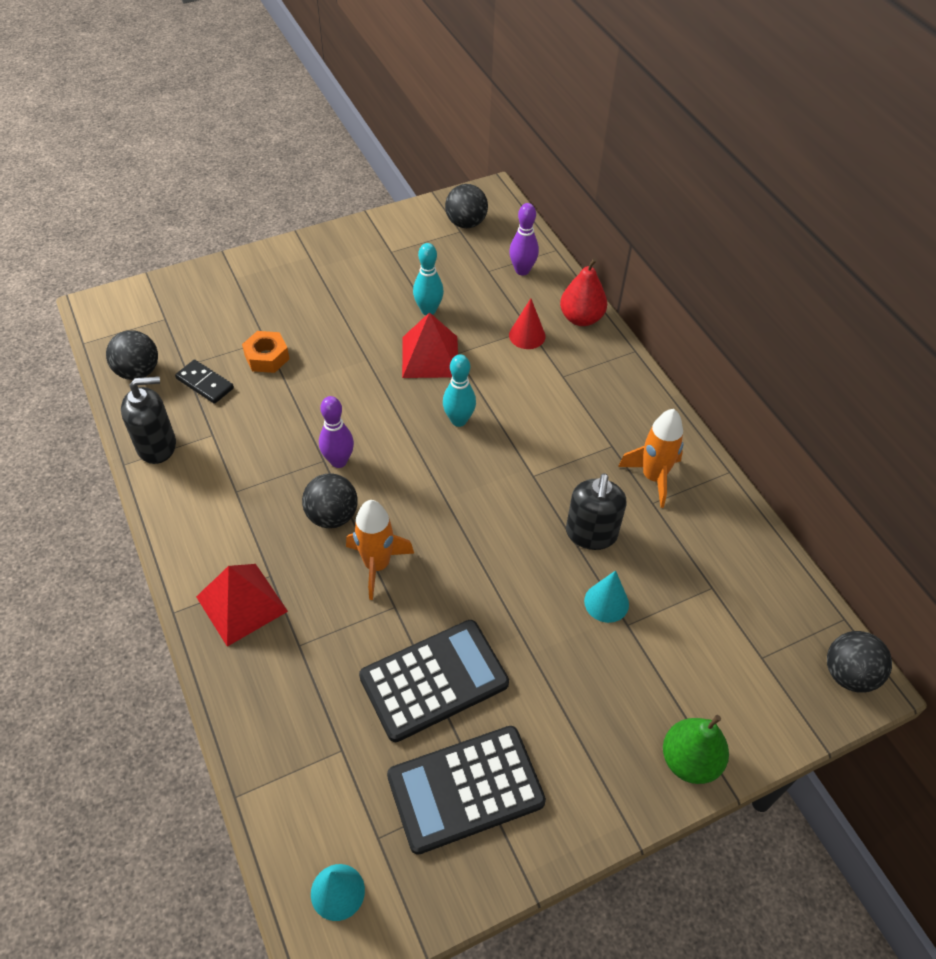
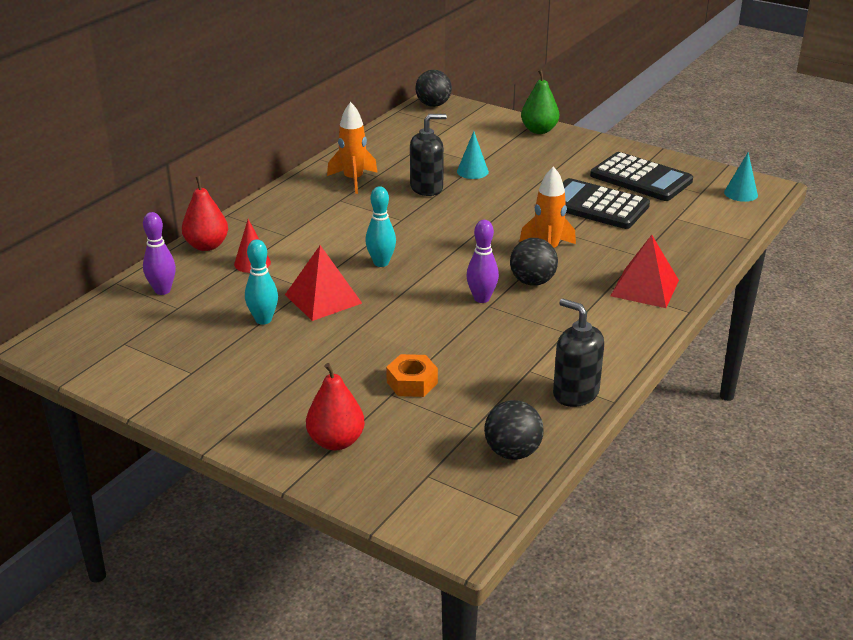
camera: 120 degrees left, 20 degrees down
(205, 383) = (481, 403): black domino -> none
(243, 291) = (336, 441): none -> red pear
(466, 223) = (107, 344): black ball -> none

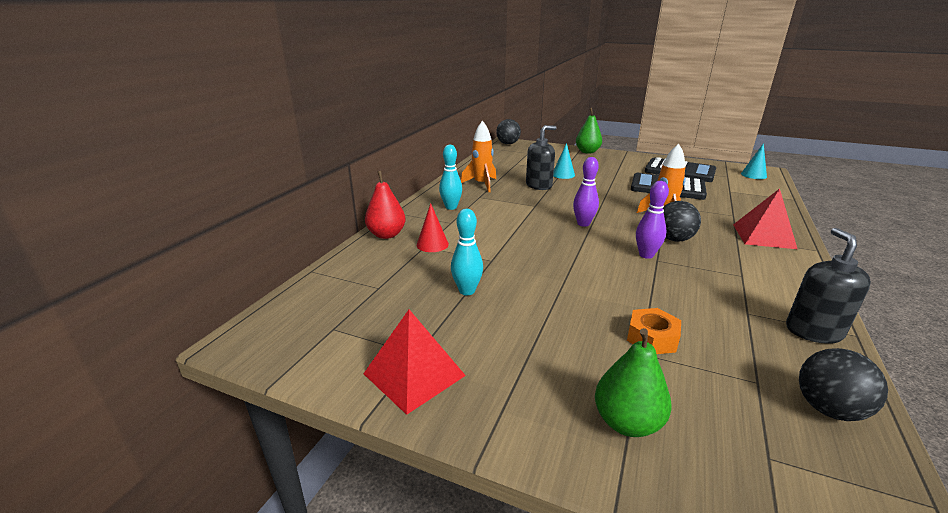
camera: 10 degrees left, 5 degrees down
(162, 290) = (358, 273): purple bowling pin -> purple bowling pin (583, 224)
(323, 298) = (511, 267): red pyramid -> red pyramid (414, 374)
(336, 441) = (627, 422): red pear -> green pear
(381, 263) = (541, 235): turquoise bowling pin -> turquoise bowling pin (451, 207)
(575, 393) = (813, 331): black soap dispenser -> black soap dispenser turned 60 degrees clockwise

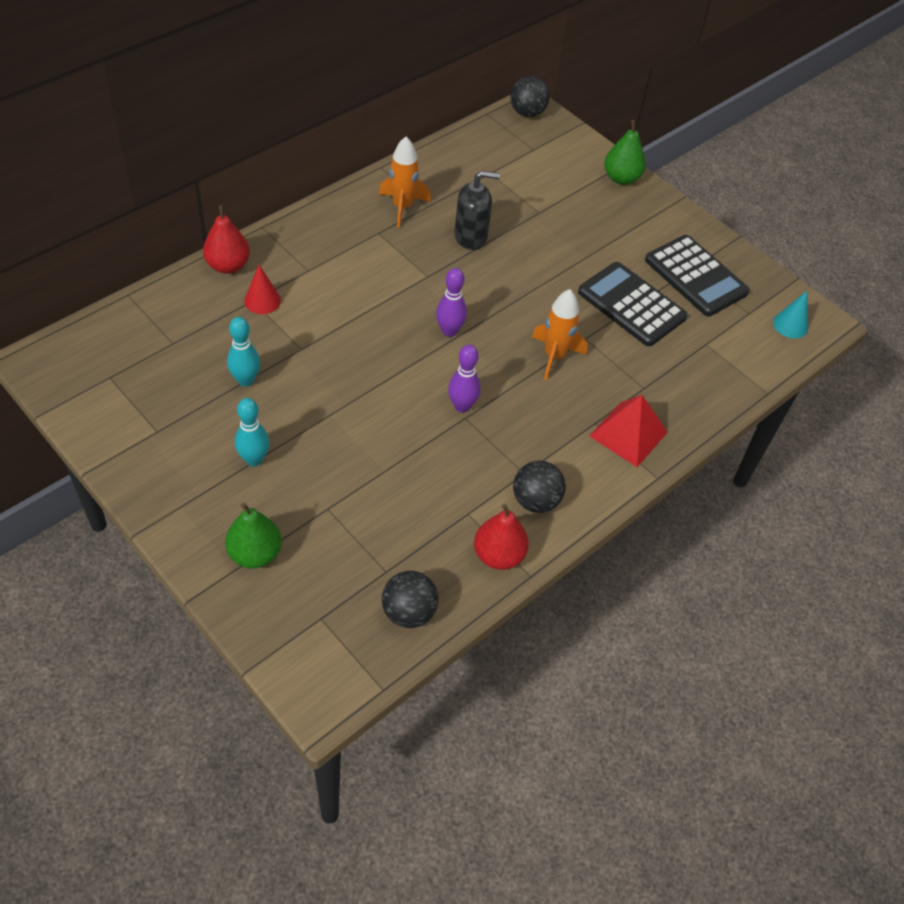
camera: 20 degrees right, 25 degrees up
(414, 374) = (142, 449): red pyramid -> none
(451, 207) = (329, 241): turquoise bowling pin -> turquoise bowling pin (254, 459)
(563, 174) = (527, 223): turquoise cone -> none
(652, 338) = (352, 499): orange nut -> none
(674, 239) = (521, 396): black ball -> black ball (535, 501)
(813, 331) = (498, 555): black soap dispenser -> red pear

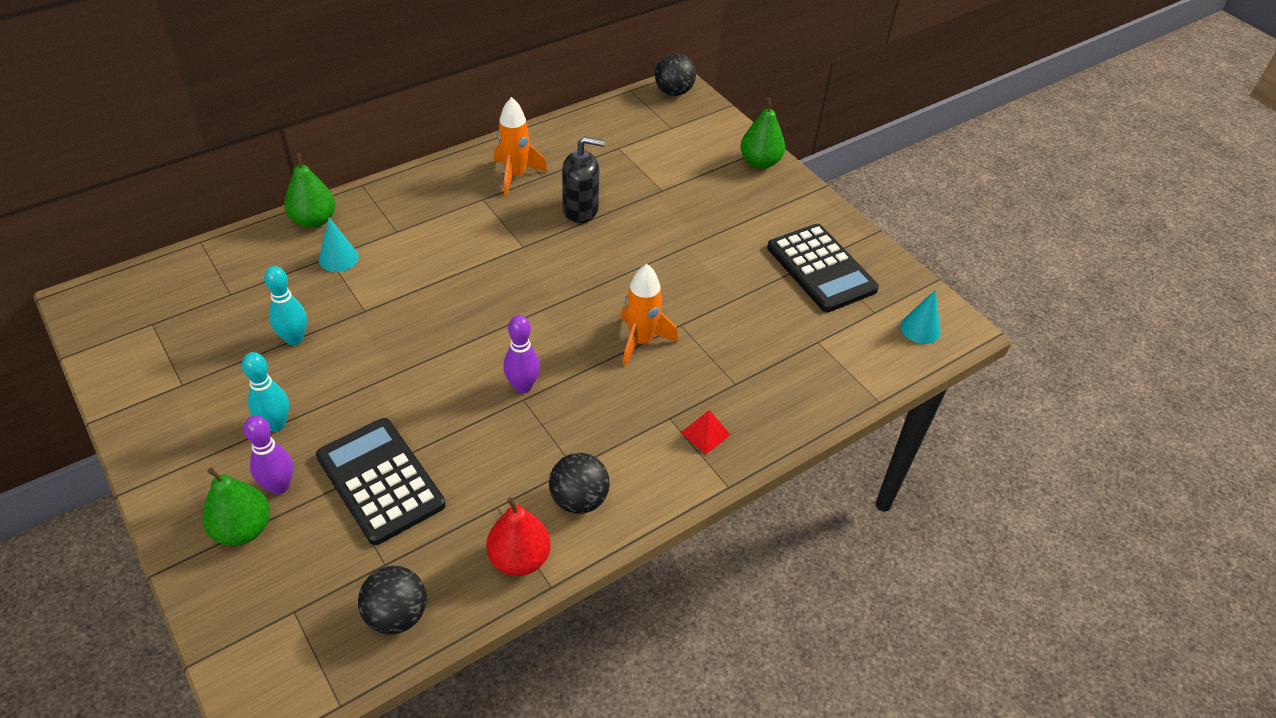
camera: 10 degrees right, 5 degrees down
(228, 265) = (314, 220): red pear -> green pear
(262, 300) = (338, 258): red cone -> turquoise cone
(449, 331) = (531, 305): purple bowling pin -> purple bowling pin (279, 486)
(628, 434) = (705, 433): red pyramid -> red pyramid, size x0.54
(631, 305) = (741, 293): black calculator -> black calculator (380, 481)

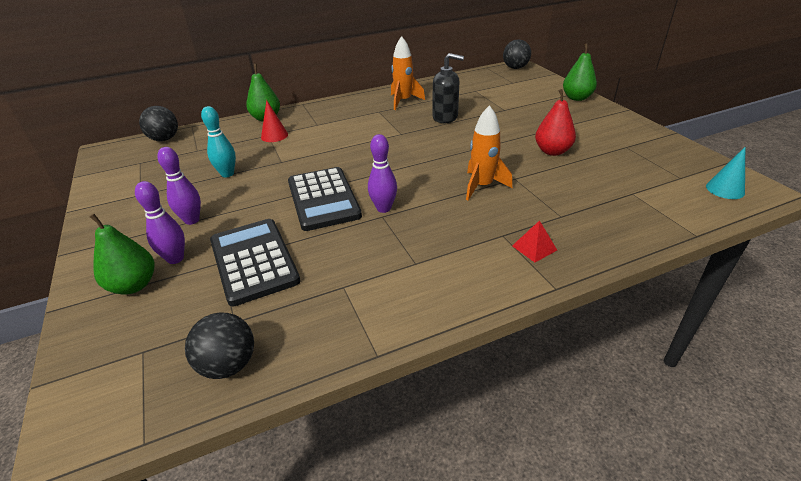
camera: 15 degrees right, 10 degrees down
(276, 424) = (192, 220): turquoise bowling pin -> purple bowling pin
(338, 258) = (274, 135): turquoise cone -> red cone
(519, 558) = (353, 329): red pear -> red pear (552, 151)
(579, 499) = (416, 287): black ball -> black ball (164, 139)
(821, 269) = (630, 151): black calculator -> black calculator (323, 199)

